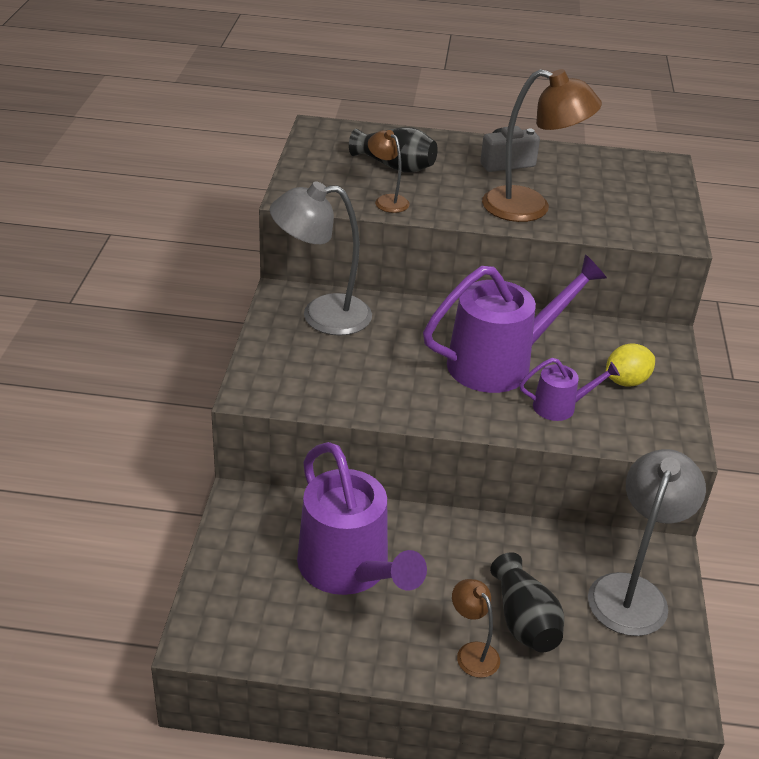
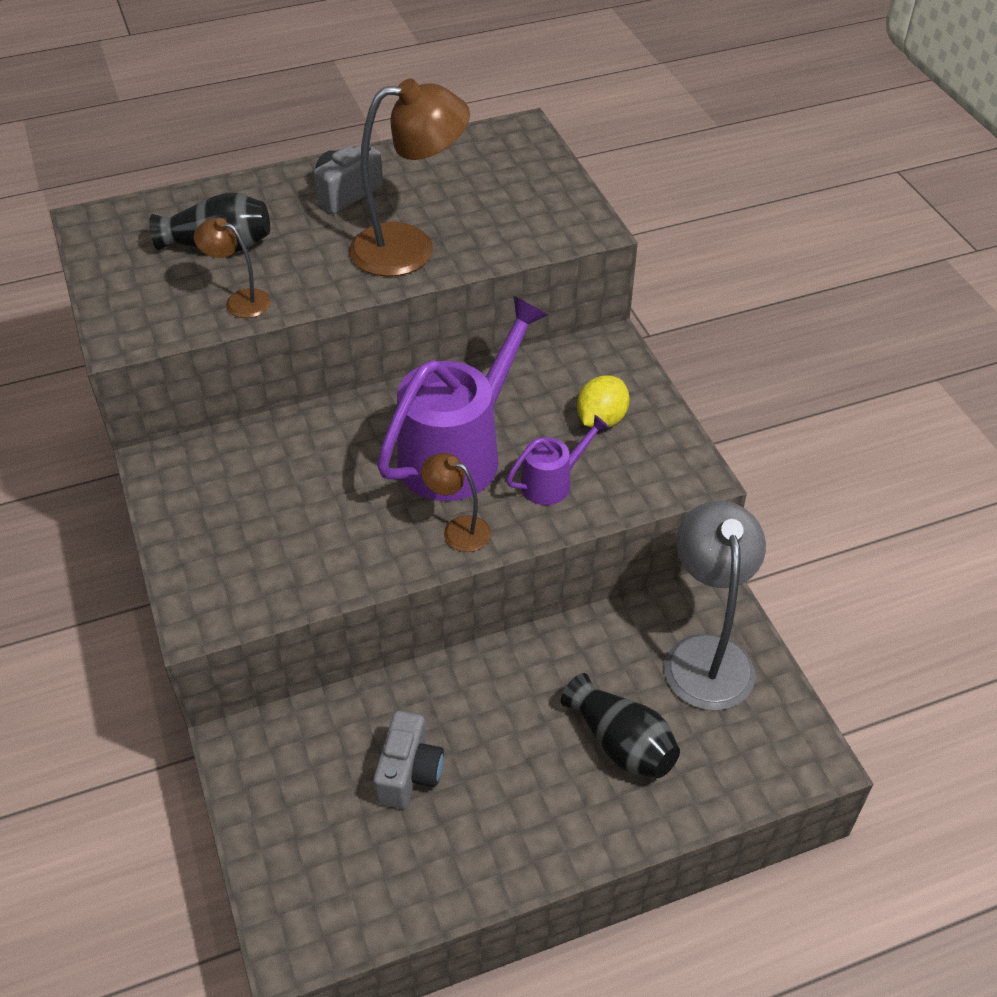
camera: 25 degrees left, 10 degrees up
(322, 315) = (221, 474): grey lamp -> none
(350, 570) = (409, 773): purple watering can -> grey camera
(472, 652) = (590, 808): brown lamp -> brown lamp (458, 530)

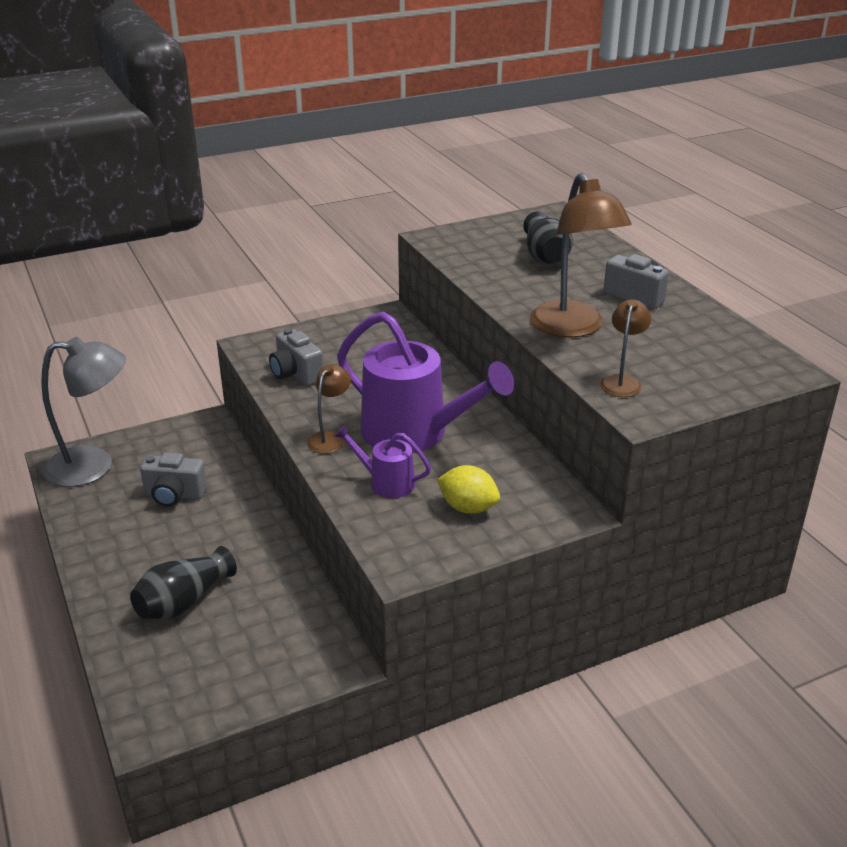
camera: 85 degrees right, 15 degrees down
(239, 301) = (483, 269): brown lamp -> brown lamp (622, 382)
(295, 565) = (296, 374): none -> grey camera
(552, 482) = (385, 482): purple watering can -> purple watering can turned 150 degrees clockwise
(706, 655) = (269, 656): grey lamp -> grey lamp (93, 466)

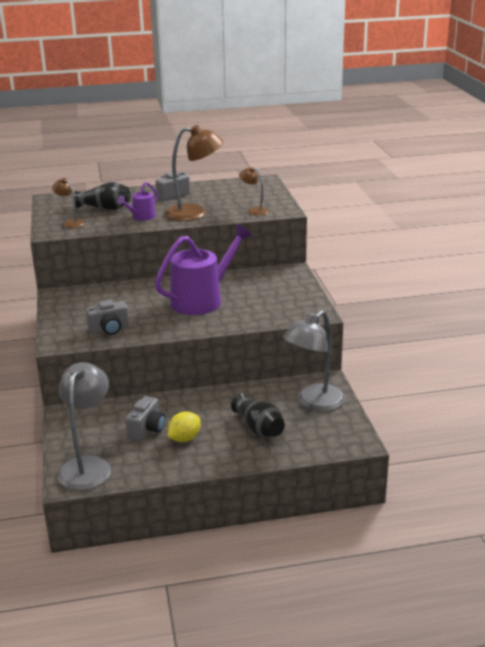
camera: 75 degrees left, 5 degrees down
(265, 655) = (314, 402): none -> grey lamp
(330, 438) = (192, 324): brown lamp -> brown lamp (70, 223)
(385, 482) = (245, 312): purple watering can -> purple watering can (141, 217)
(468, 508) = (278, 293): yellow lemon -> yellow lemon (184, 438)

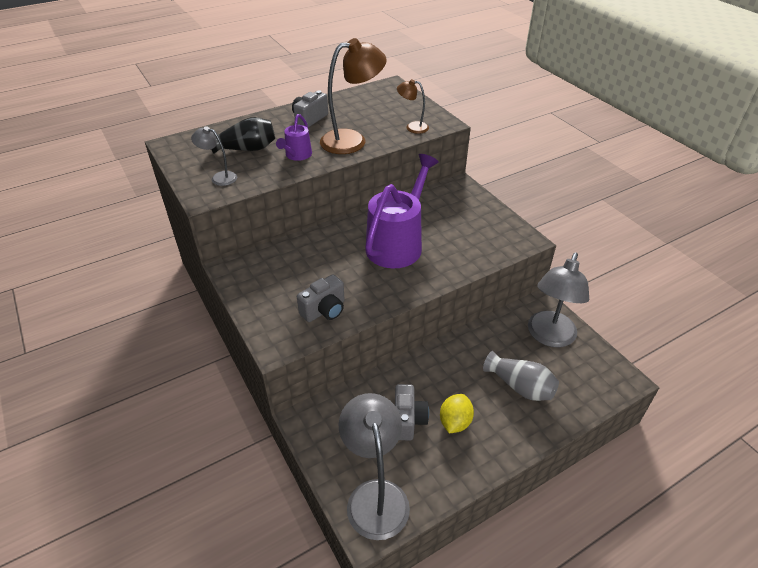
camera: 20 degrees left, 15 degrees up
(70, 223) = (219, 177): brown lamp -> grey lamp
(259, 428) = (520, 386): black vase -> grey vase

